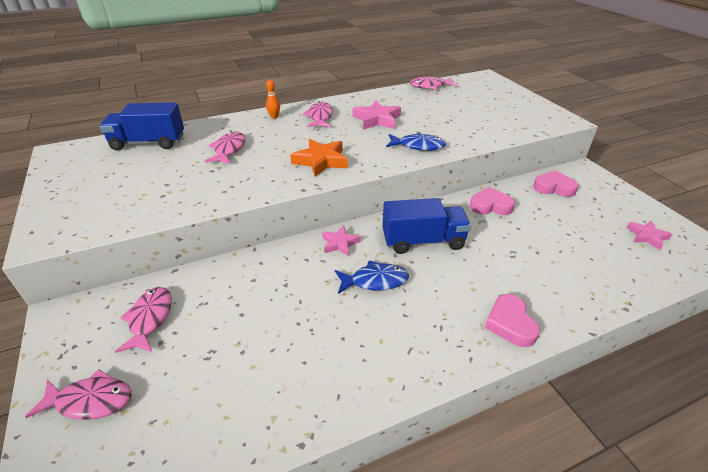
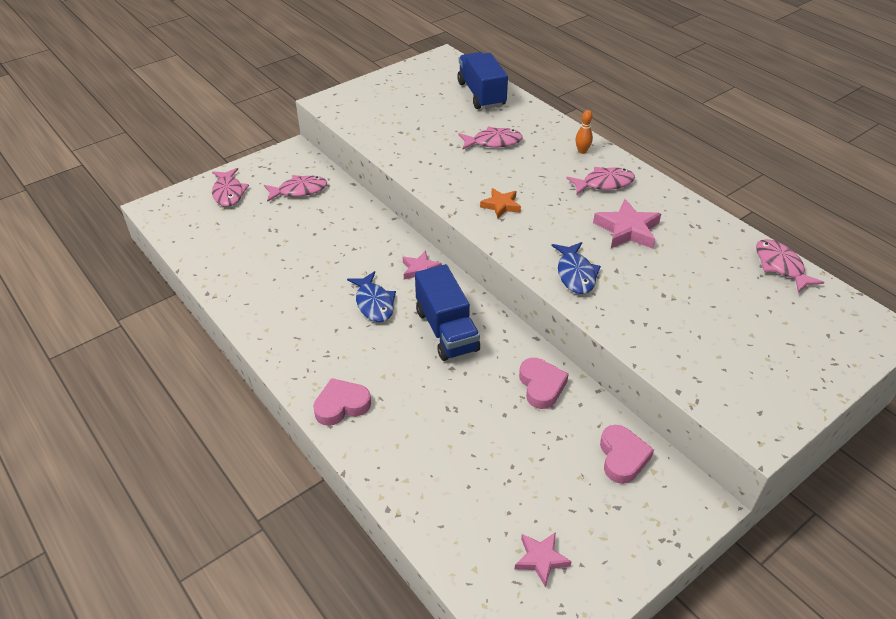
camera: 75 degrees right, 5 degrees up
(321, 161) = (501, 205): orange star -> orange star, size x0.63

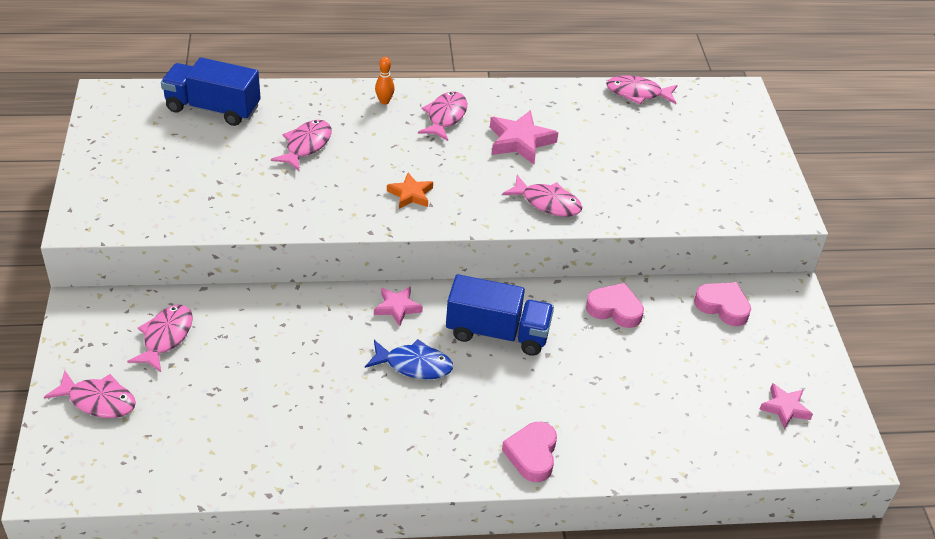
camera: 60 degrees left, 0 degrees up
(575, 274) = (547, 203): blue fish -> pink fish

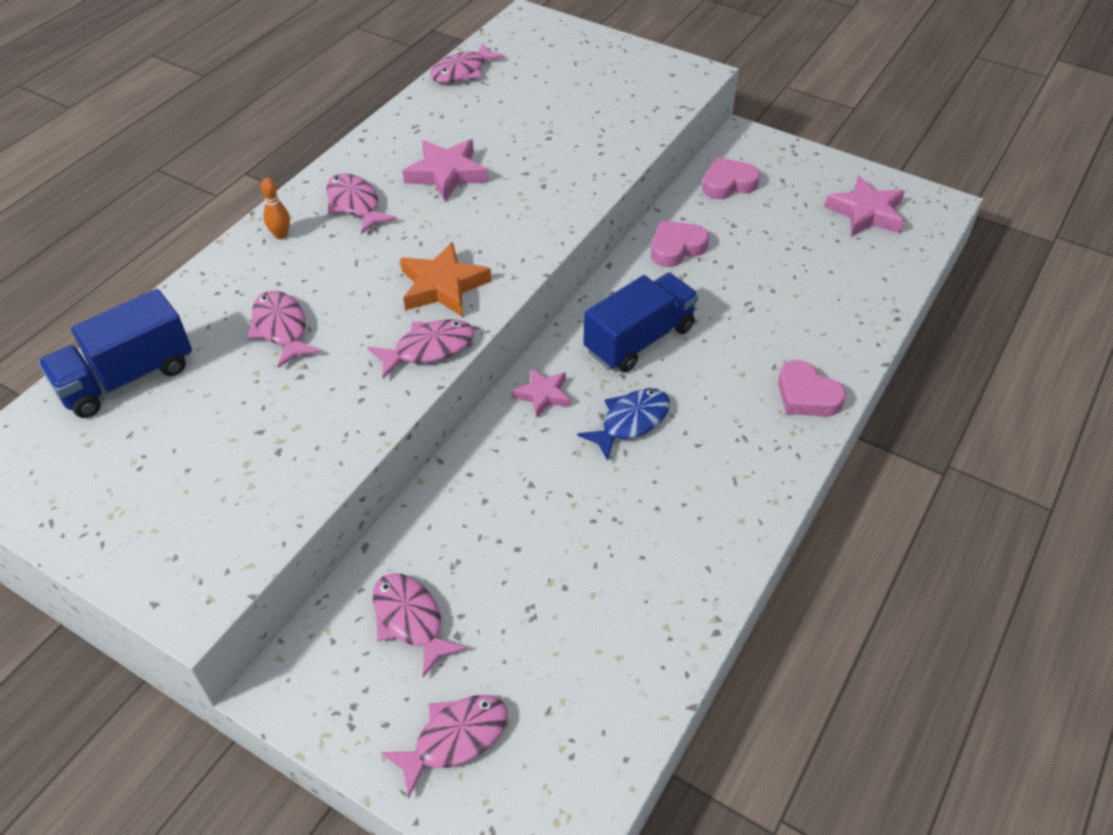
camera: 50 degrees left, 5 degrees up
(410, 194) = (442, 286): orange star -> orange star, size x1.58
(547, 203) = (549, 200): pink fish -> pink fish (429, 349)
(785, 408) = (866, 213): pink star -> pink star, size x1.58

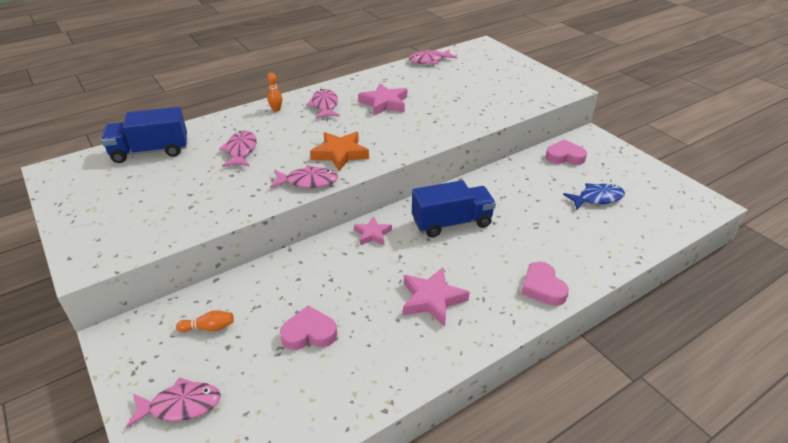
camera: 25 degrees right, 10 degrees down
(410, 620) = (209, 327): pink fish -> orange bowling pin
(630, 422) = (415, 265): blue fish -> blue fish (597, 198)
(676, 248) = (508, 181): pink heart -> pink heart (309, 333)
(866, 213) = (651, 195): pink star -> pink star (432, 299)

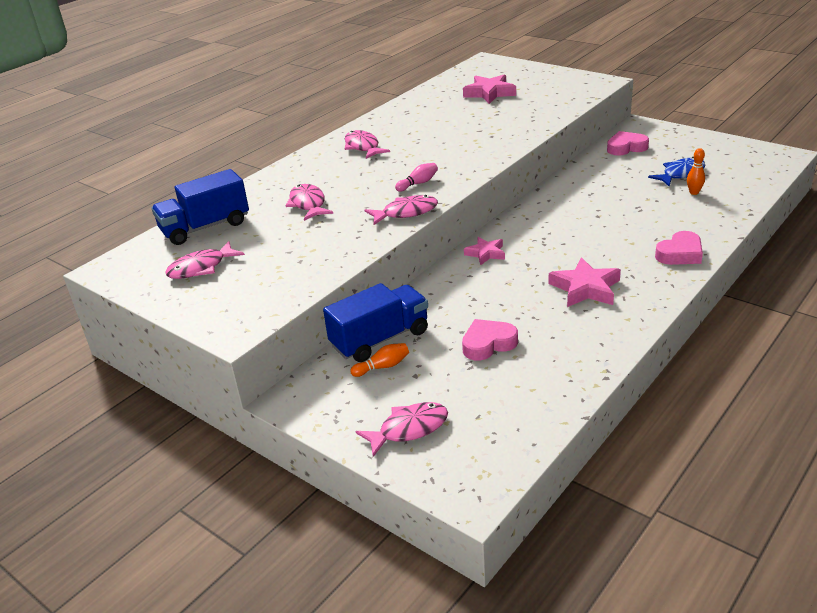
camera: 15 degrees left, 5 degrees down
(276, 110) = (312, 162): orange bowling pin -> orange bowling pin (694, 192)
(340, 154) = (418, 183): orange star -> pink bowling pin
(384, 103) = (425, 132): pink star -> pink star (489, 93)
(429, 60) = (440, 85): pink fish -> pink fish (201, 268)
(451, 222) = (557, 226): blue truck -> blue truck (380, 339)
(542, 287) = (680, 254): pink heart -> pink heart turned 90 degrees counterclockwise

